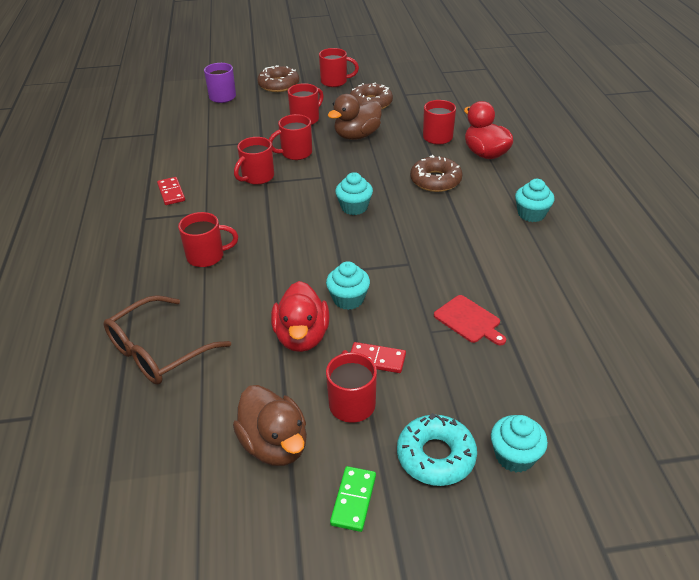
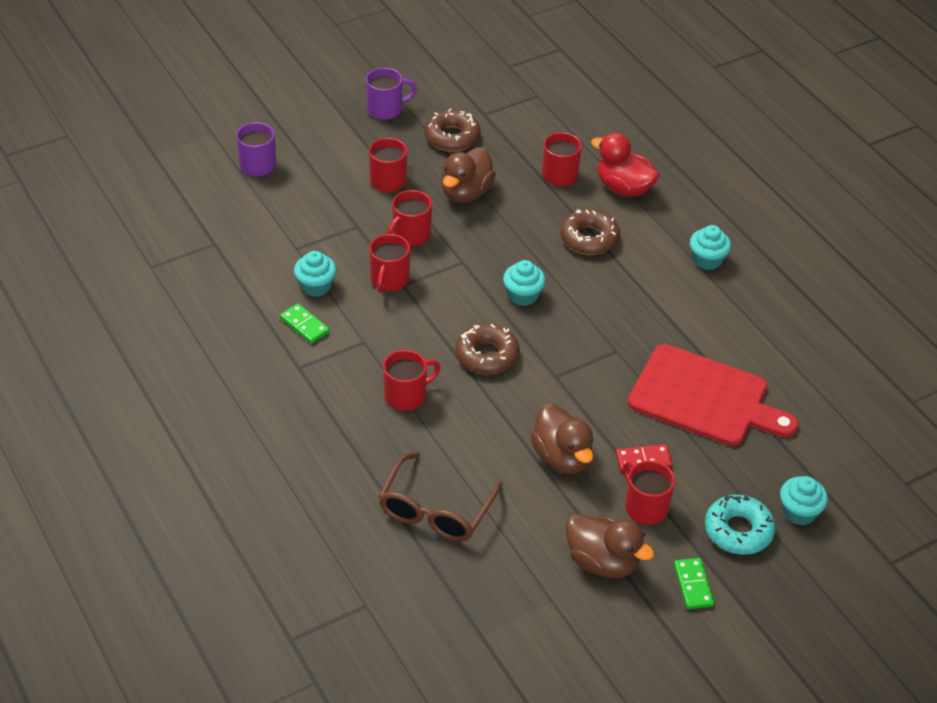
camera: 25 degrees left, 5 degrees up
(171, 193) = (304, 325): red domino -> green domino
(278, 85) = (317, 129): brown donut -> brown donut (487, 355)
(302, 337) = (562, 457): red duck -> brown duck
(335, 82) = (386, 109): red mug -> purple mug
(348, 299) = (581, 406): turquoise cupcake -> turquoise cupcake (316, 286)
(469, 320) = (704, 398): red cutting board -> red cutting board, size x2.20

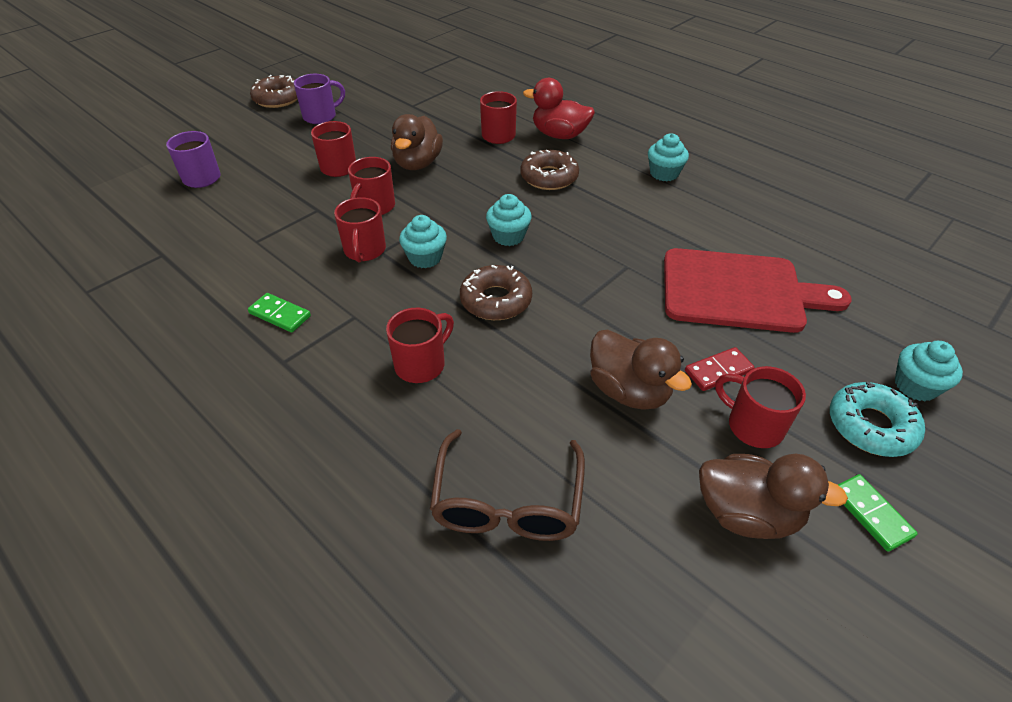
camera: 15 degrees left, 0 degrees up
(316, 286) = (285, 272): turquoise cupcake -> turquoise cupcake (425, 258)
(452, 137) = (389, 126): brown donut -> brown donut (278, 99)

